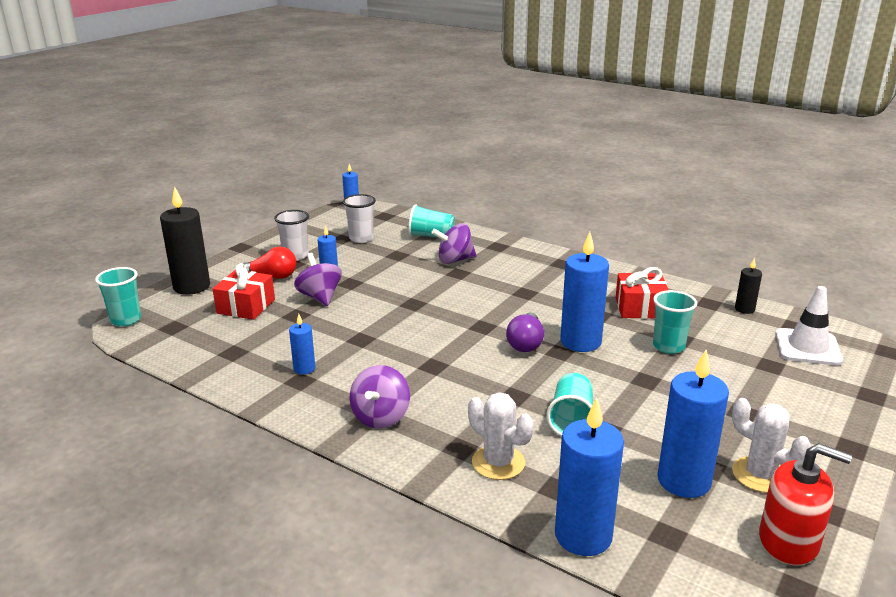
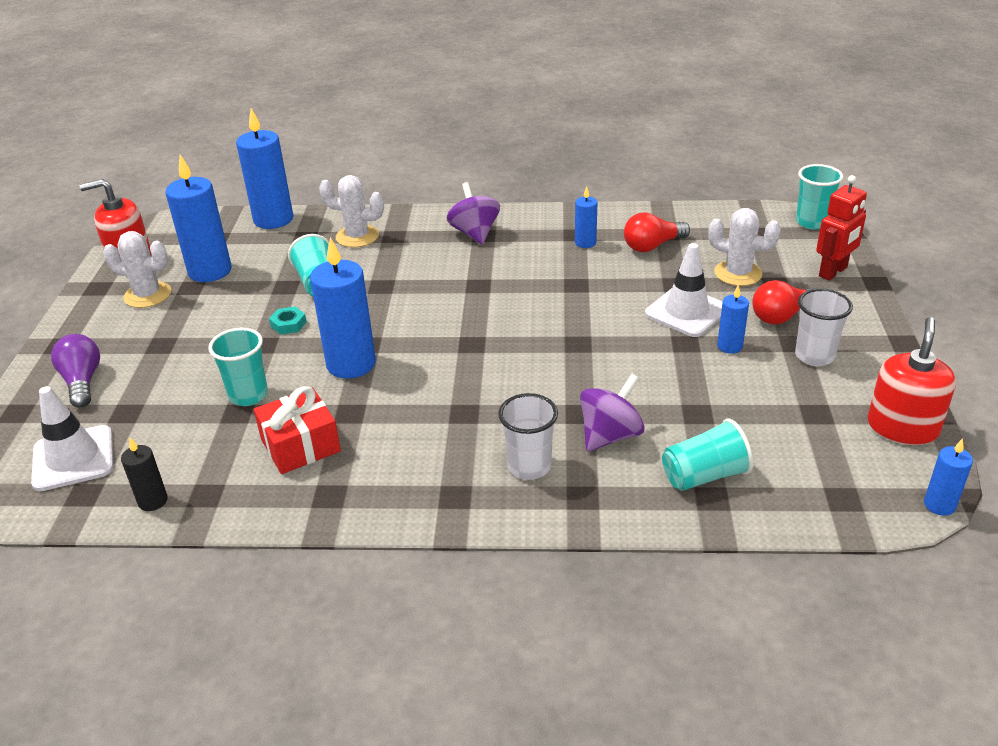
camera: 150 degrees right, 10 degrees up
(192, 287) = (833, 272): black candle -> red robot
(246, 306) = (738, 273): red gift -> white cactus
(261, 346) = (652, 246): none -> red light bulb
(315, 224) = (902, 427): none -> red soap dispenser
(320, 297) = (686, 312): purple spinning top -> white traffic cone
(361, 238) = (791, 425): white cup -> white cup (529, 467)
(526, 343) = (409, 340): purple light bulb -> purple light bulb (82, 382)
(617, 389) = (288, 324): none -> turquoise nut

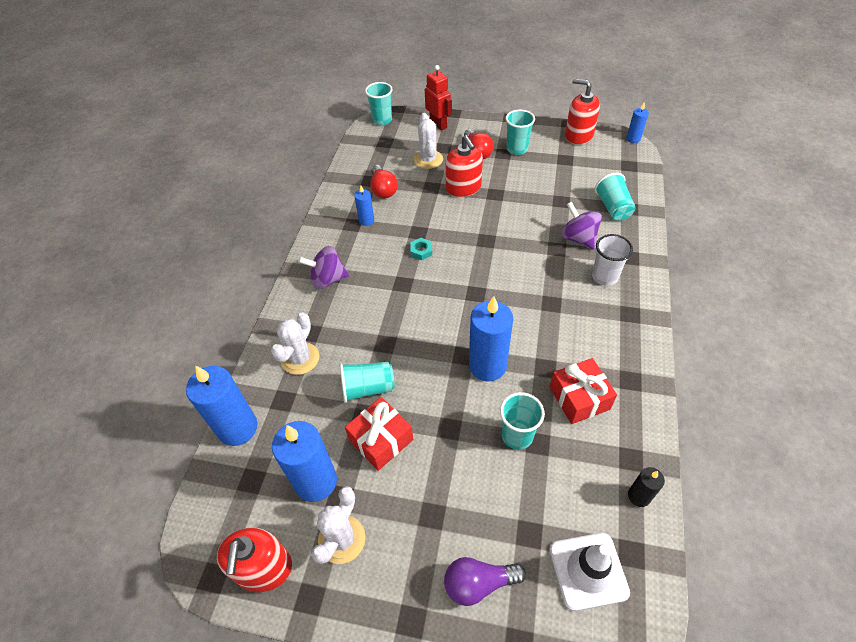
camera: 80 degrees left, 15 degrees up
(252, 301) = (381, 440): none -> red gift
(288, 324) = (424, 410): turquoise nut -> turquoise nut (421, 251)
(686, 312) = (463, 188): white traffic cone -> red soap dispenser
(729, 346) = (502, 177): blue candle -> none
(738, 273) = (428, 159): white cactus -> white cactus turned 45 degrees counterclockwise
(814, 356) = (517, 149): white cup -> turquoise cup

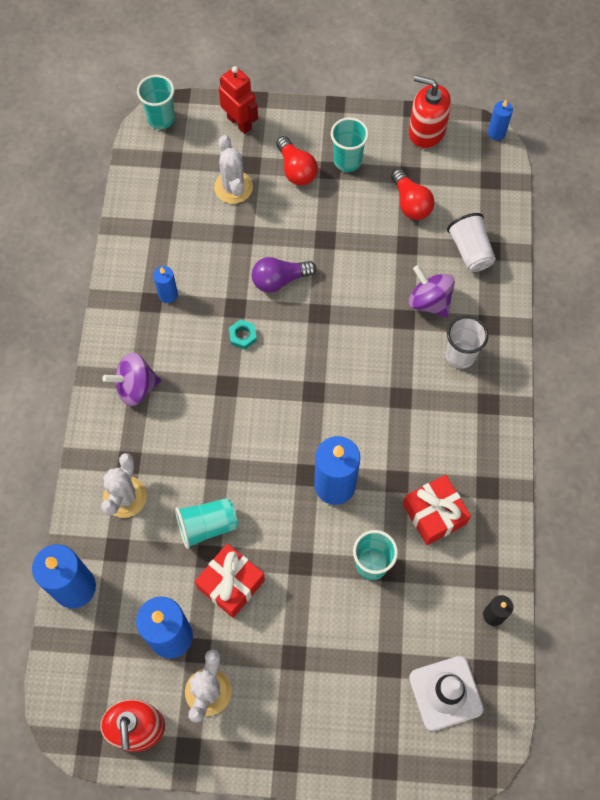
camera: 10 degrees left, 15 degrees up
(383, 189) = (181, 242): red light bulb -> red light bulb (410, 203)
(463, 188) = (284, 232): red soap dispenser -> none
(479, 583) = (345, 717): purple light bulb -> purple light bulb (279, 280)
(613, 208) = (470, 251): turquoise cup -> white cup

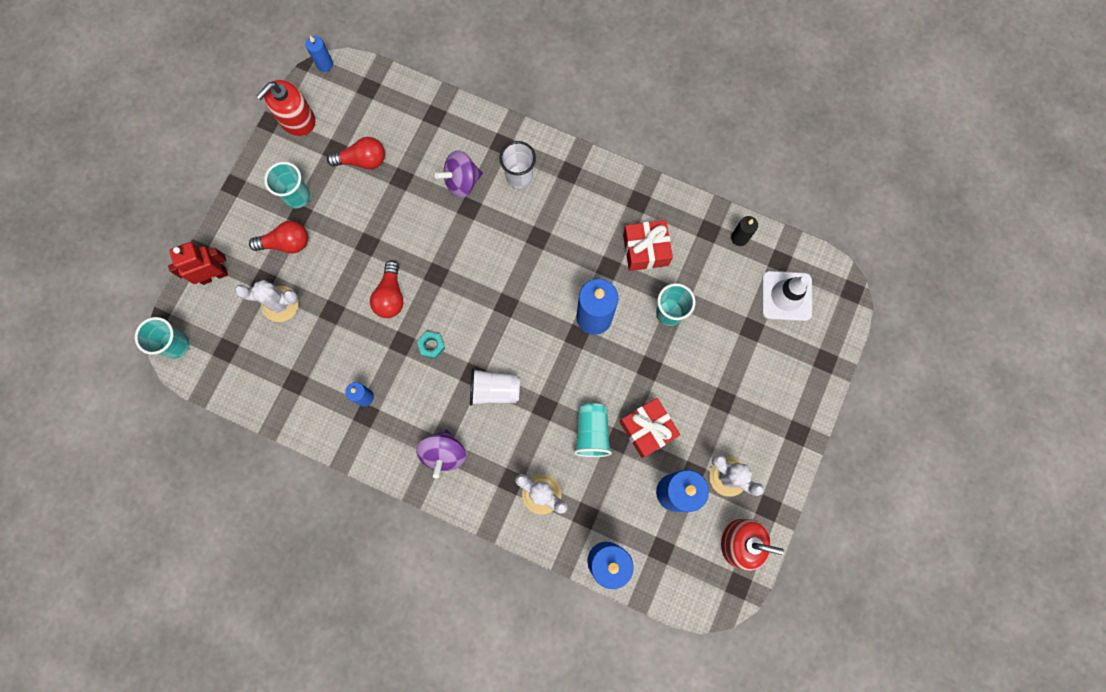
camera: 70 degrees left, 10 degrees up
(279, 280) = (390, 296): purple light bulb -> red light bulb
(470, 251) = (428, 131): white cup -> white cup (494, 390)

